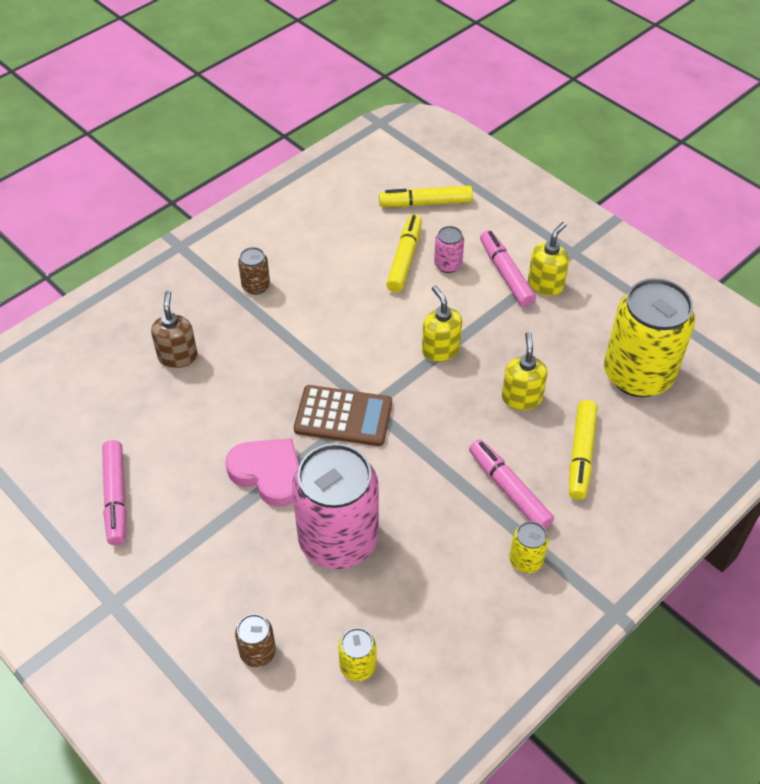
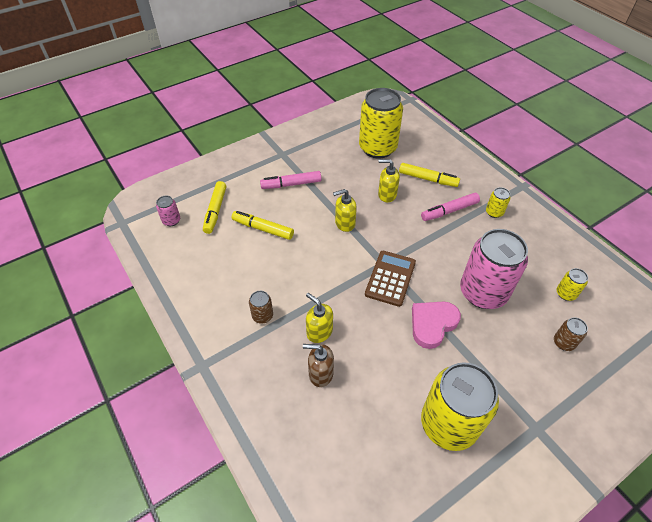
camera: 80 degrees left, 0 degrees up
(116, 497) = (448, 424): pink marker -> yellow can
(448, 265) = (275, 209): pink can -> pink can (171, 221)
(545, 284) = (304, 169): yellow soap dispenser -> yellow soap dispenser (319, 332)

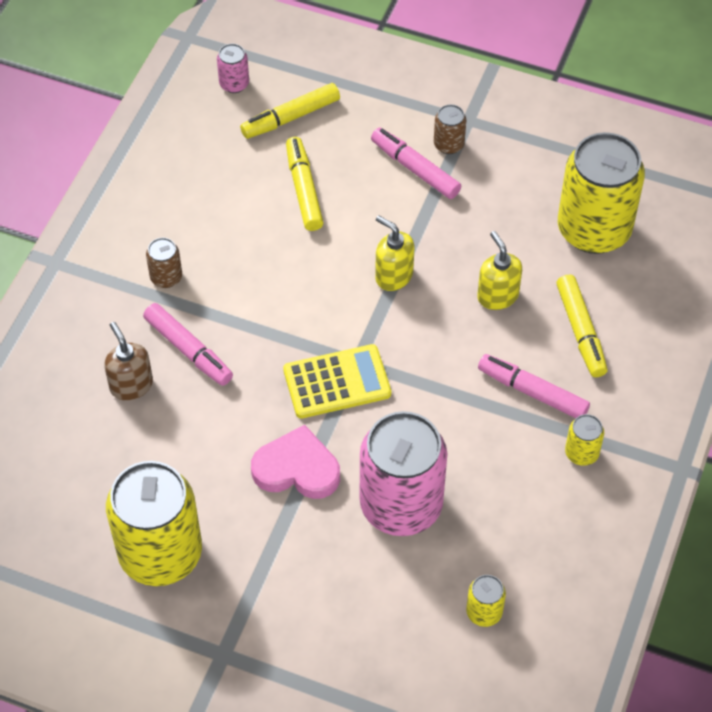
camera: 55 degrees right, 5 degrees up
(319, 332) = (188, 350): yellow soap dispenser -> pink marker
(390, 278) = (337, 382): brown calculator -> yellow calculator
(563, 342) = (387, 639): brown can -> brown can (448, 144)

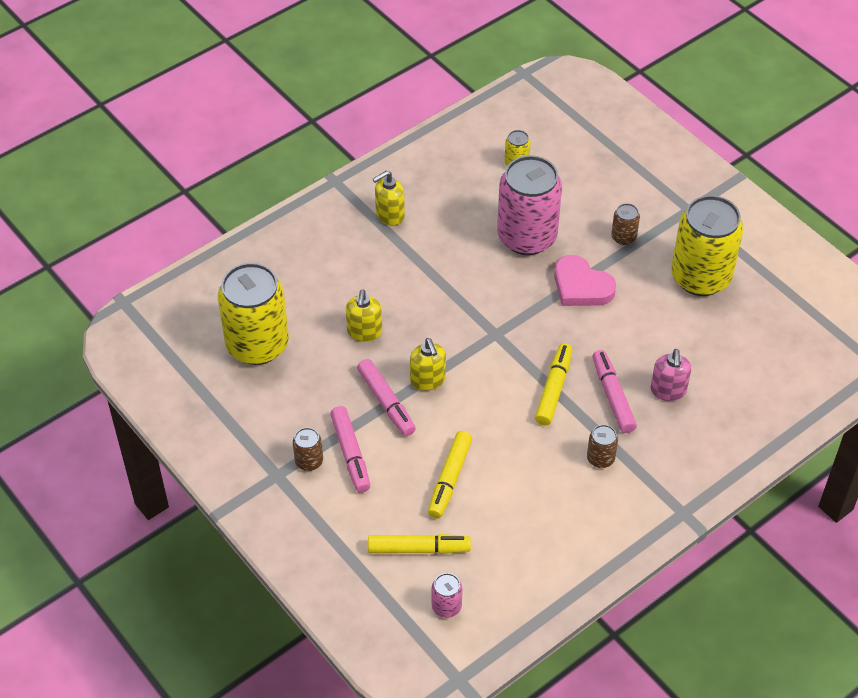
camera: 150 degrees left, 5 degrees down
(131, 385) = (668, 390): brown soap dispenser -> pink soap dispenser
(284, 565) = (623, 237): none -> brown can
(337, 382) = (519, 327): yellow calculator -> none
(532, 392) = (391, 262): pink marker -> pink marker (386, 402)
(581, 331) = (327, 283): yellow marker -> yellow marker (553, 389)
(581, 453) = (389, 215): yellow can -> yellow soap dispenser

